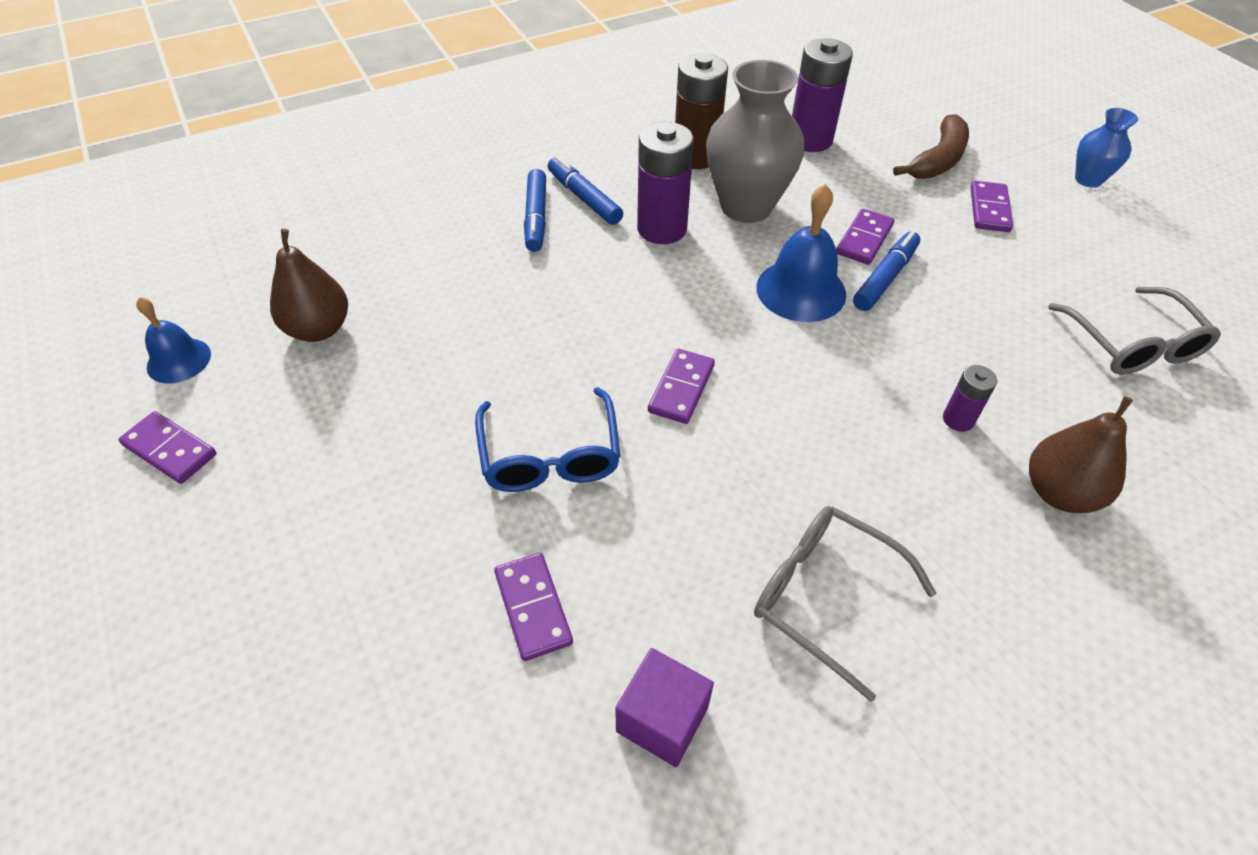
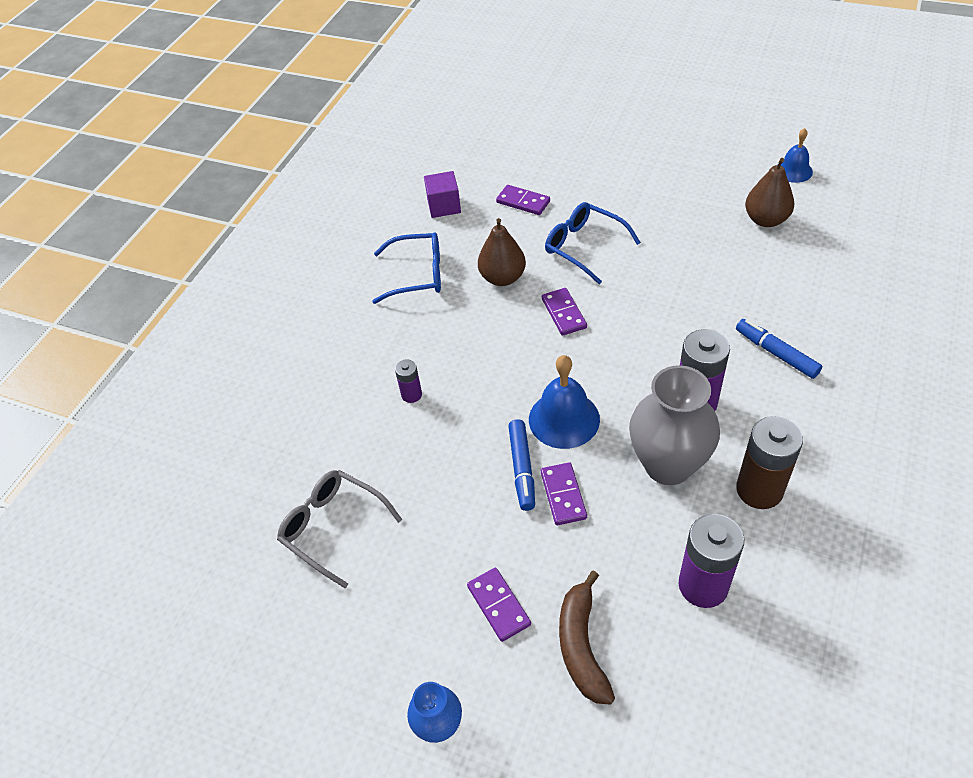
camera: 145 degrees right, 0 degrees up
(170, 450) = (730, 150): purple domino -> none
(584, 198) = (773, 390): blue marker -> none
(822, 595) = (418, 275): grey glasses -> blue glasses
(1059, 493) = (338, 388): brown pear -> brown pear (502, 278)

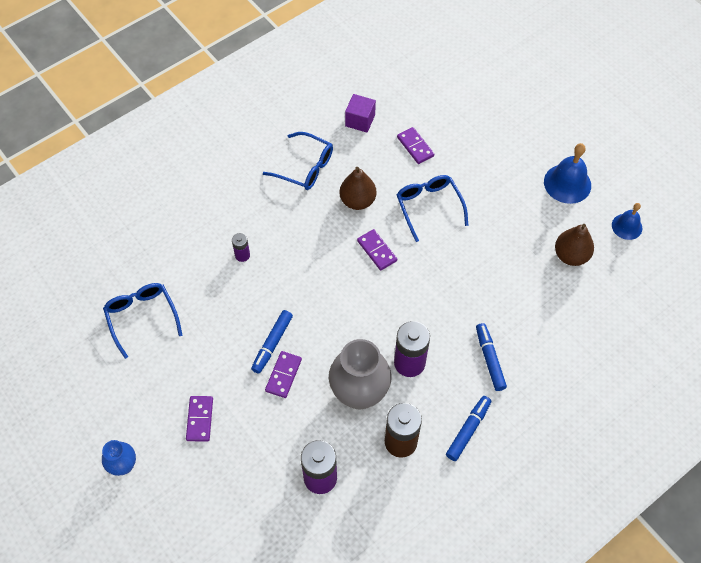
camera: 25 degrees right, 10 degrees up
(332, 527) = (141, 316): grey glasses -> blue glasses
(564, 313) = (377, 251): purple domino -> purple domino turned 45 degrees counterclockwise
(564, 419) = (321, 326): blue bell -> blue bell (567, 183)
(582, 645) = (227, 469): brown banana -> none
(820, 435) = (468, 430): none -> blue marker

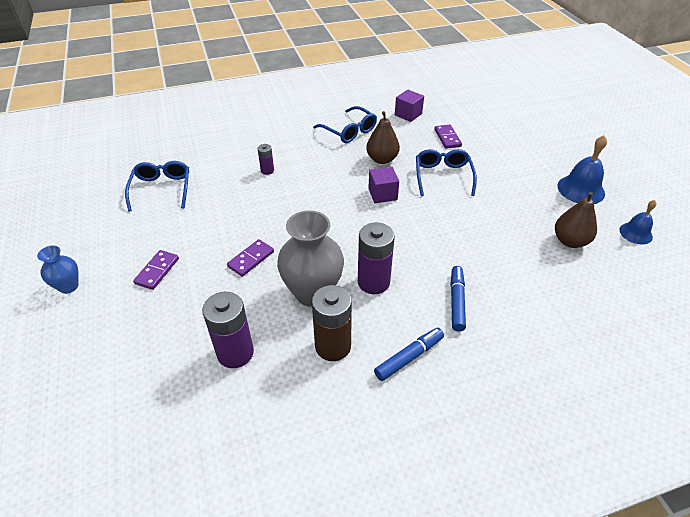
camera: 20 degrees right, 15 degrees down
(272, 344) = (255, 234): blue marker -> none
(377, 251) = (382, 194): purple domino -> purple cube

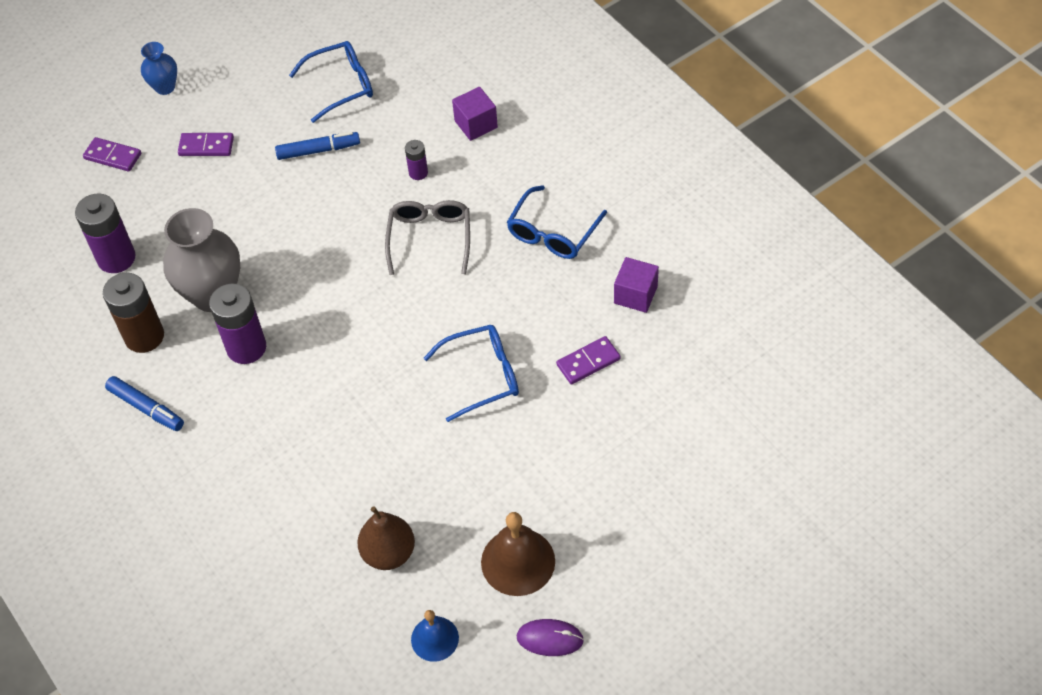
camera: 75 degrees right, 10 degrees up
(251, 259) = (248, 220): purple domino -> purple domino (113, 156)
(324, 176) = (430, 237): none -> grey glasses
(382, 159) = (495, 292): brown pear -> none
(382, 194) = (414, 314): purple cube -> purple cube (476, 124)
(457, 301) = (239, 437): blue marker -> blue marker (318, 150)
(581, 189) = (518, 561): blue bell -> brown bell
(634, 188) = (550, 638): none -> purple mouse

